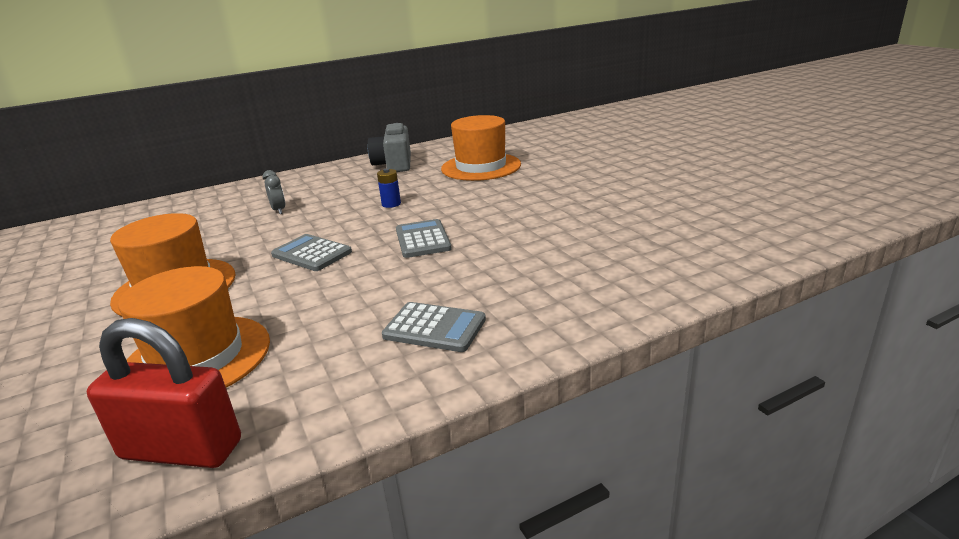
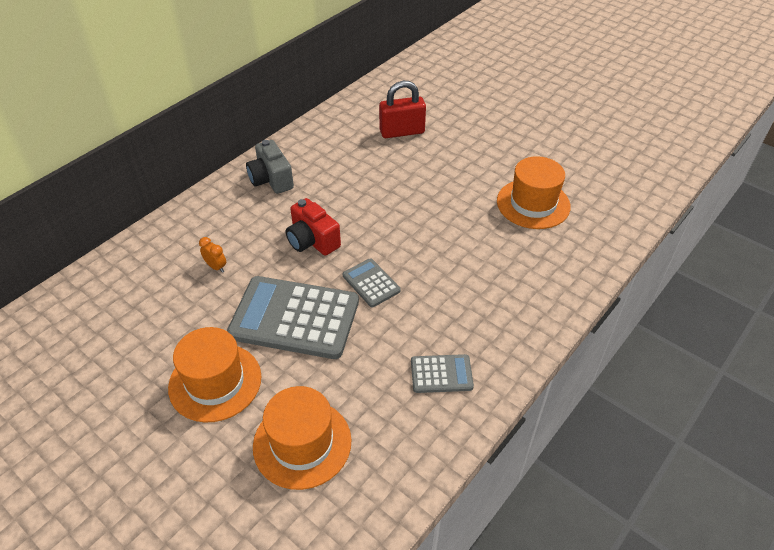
camera: 25 degrees left, 20 degrees up
(181, 450) = (361, 512): red padlock -> red padlock (402, 132)
(279, 210) = (216, 267): grey clock -> orange clock
(311, 254) = (294, 318): grey calculator -> grey calculator, size x2.07
(391, 204) = (312, 241): blue battery -> red camera
(481, 167) = (354, 173): orange hat -> orange hat (533, 204)

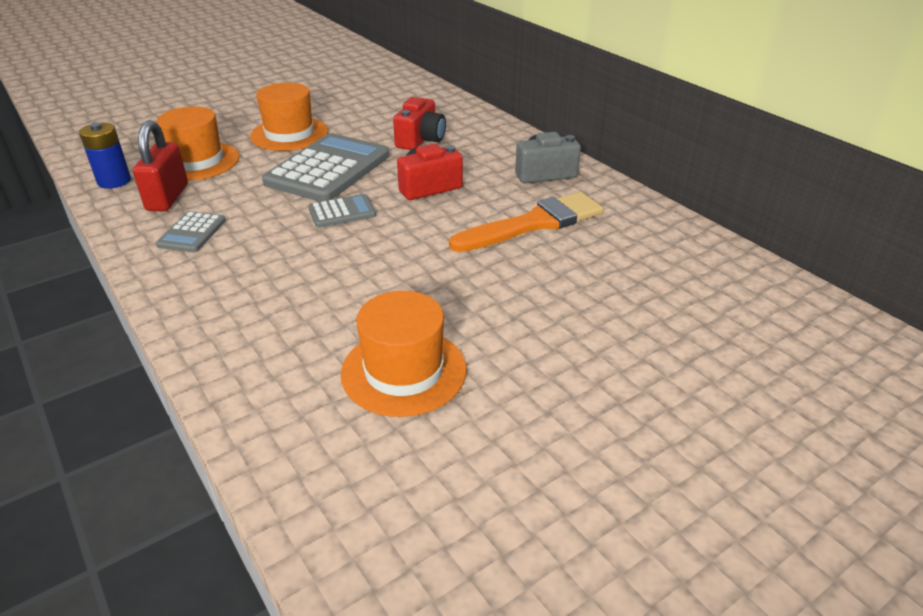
camera: 105 degrees right, 10 degrees down
(216, 267) = (420, 140): orange clock -> red camera
(352, 175) = (534, 223): none -> orange brush
(369, 505) = (114, 181): none -> blue battery
(402, 132) = (628, 277): red padlock -> red padlock (167, 197)

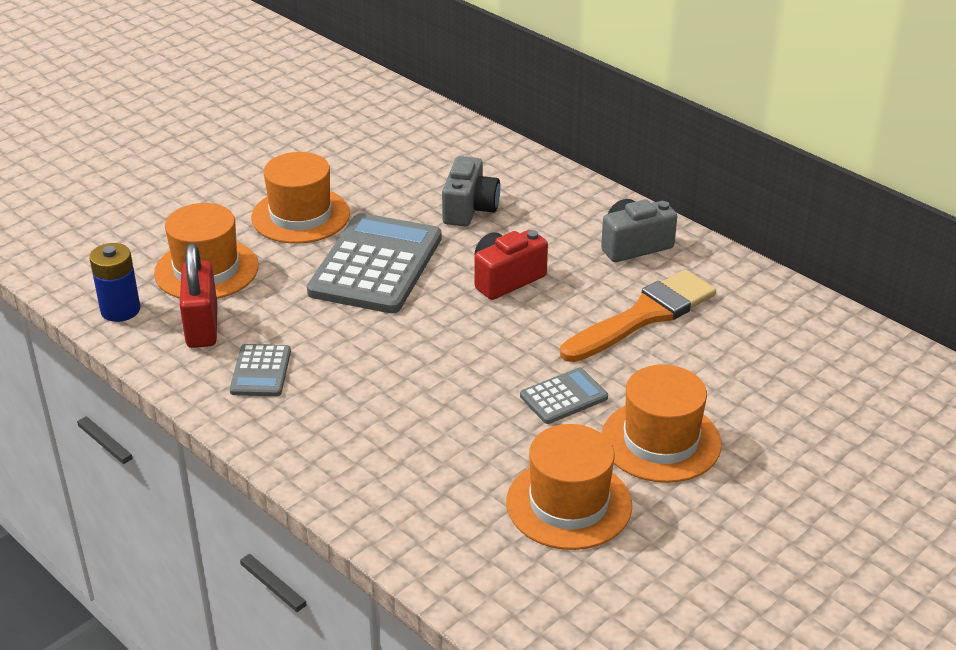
camera: 10 degrees left, 0 degrees up
(342, 212) = (421, 324): grey calculator -> grey calculator (563, 397)
(420, 140) = (469, 209): red camera -> grey camera
(514, 325) = (660, 441): none -> orange hat

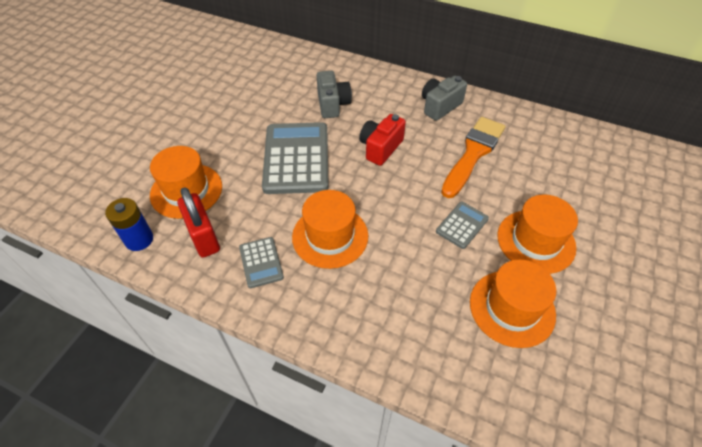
camera: 20 degrees left, 15 degrees up
(300, 216) = (230, 134): orange hat -> orange hat (330, 236)

